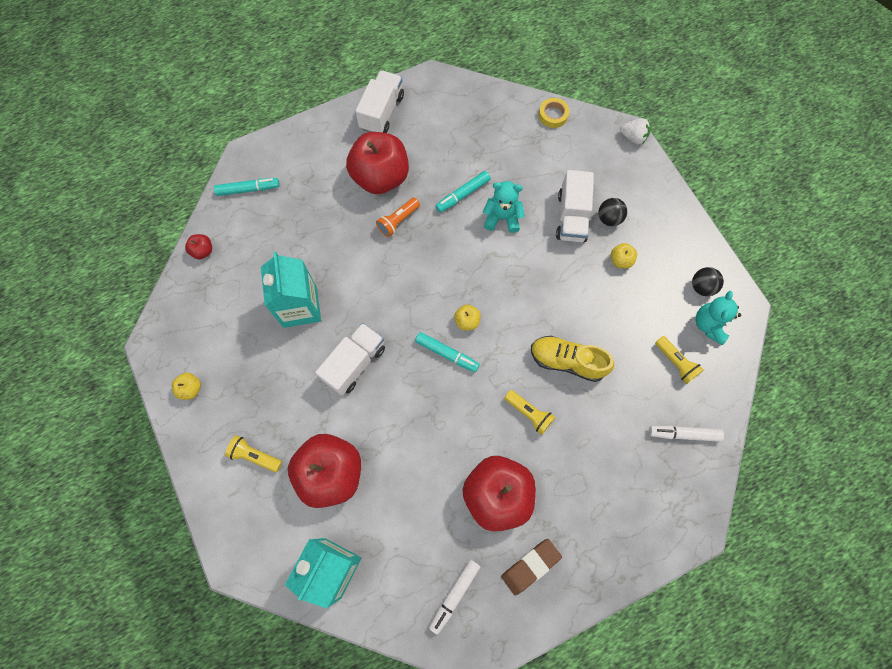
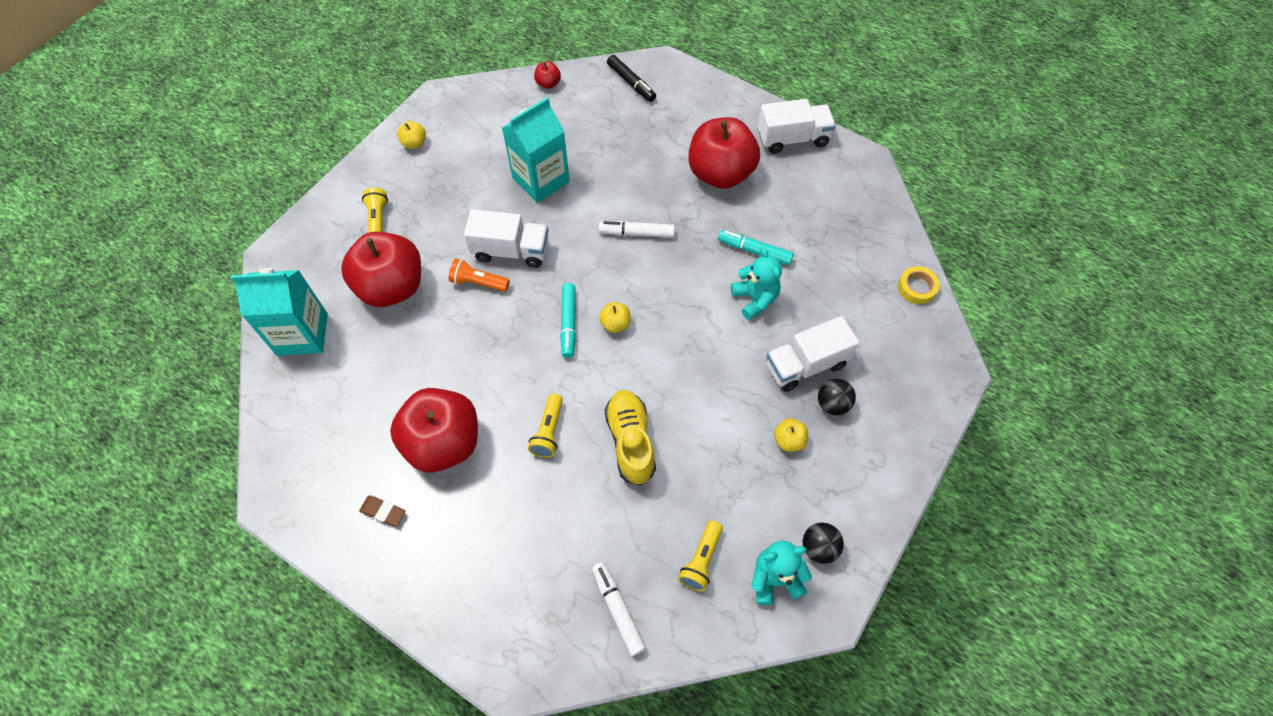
camera: 60 degrees right, 10 degrees down
(248, 189) = (631, 83): turquoise marker -> black marker
(398, 221) = (684, 211): orange flashlight -> orange flashlight (478, 282)
(454, 595) = (321, 453): white marker -> white marker (637, 233)
(530, 566) = (383, 512): brown eraser -> brown eraser, size x0.65
(633, 137) = (957, 381): white strawberry -> none

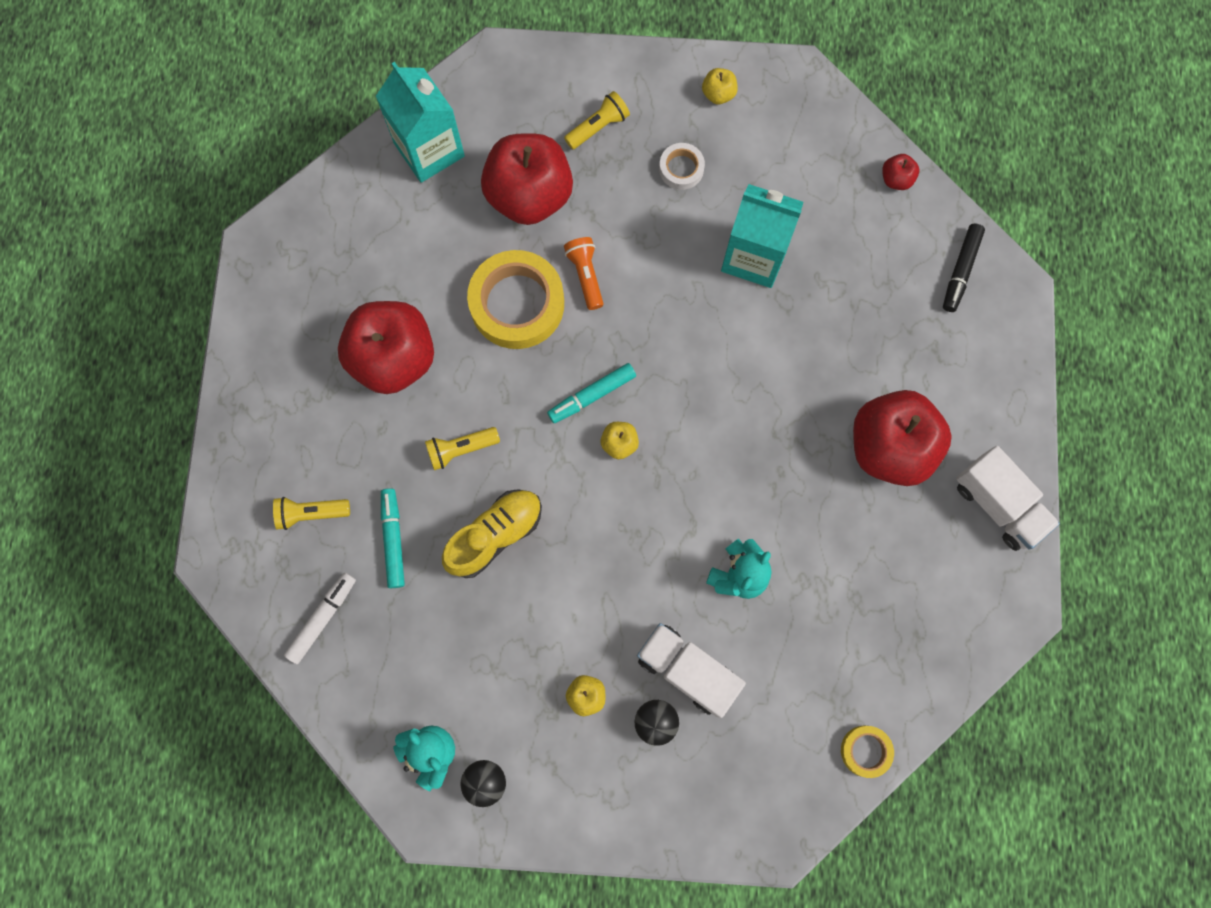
camera: 60 degrees right, 15 degrees up
(383, 512) = (299, 349): brown eraser -> none
(448, 189) = (681, 169): none -> white tape
(465, 336) = (517, 304): none -> yellow tape
(511, 251) = (644, 283): white truck -> none
(637, 233) = (747, 400): white marker -> none
(701, 560) = (411, 671): yellow flashlight -> yellow flashlight (311, 513)
(754, 251) = (803, 541): turquoise marker -> turquoise marker (393, 539)

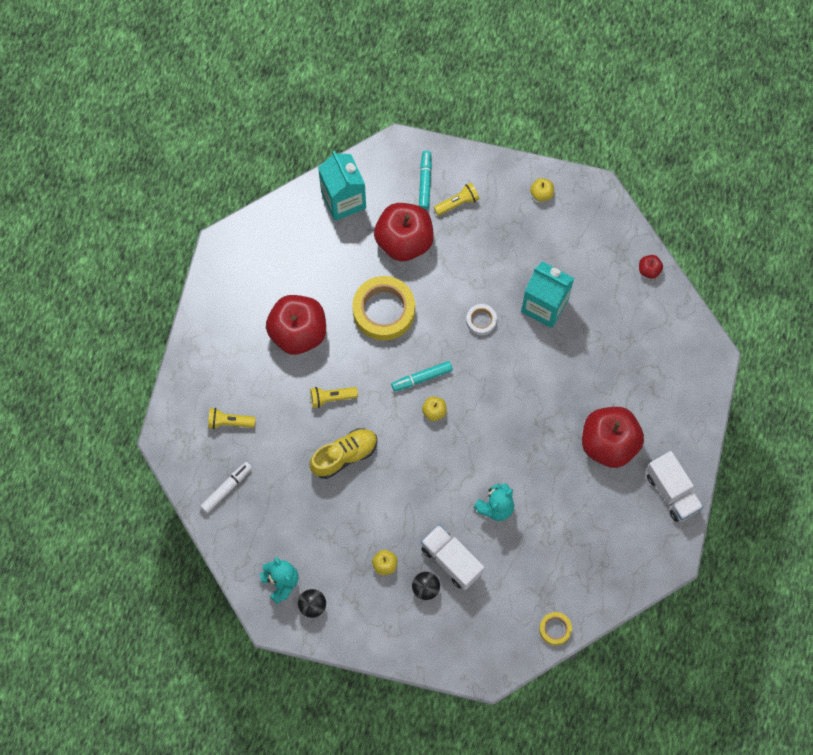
camera: 10 degrees right, 5 degrees down
(393, 539) = (279, 447): turquoise marker -> turquoise marker (425, 182)
(585, 275) = (432, 300): orange flashlight -> none
(681, 169) = (507, 240): white tape -> white tape (481, 320)
(960, 271) = (679, 337): black marker -> none

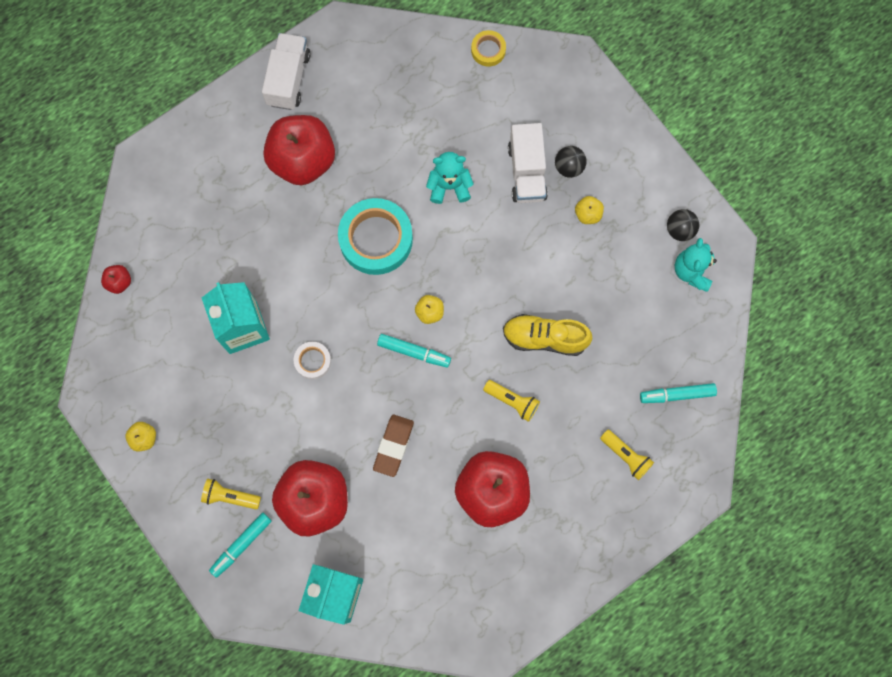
camera: 140 degrees left, 5 degrees up
(227, 488) = (677, 394): white marker -> turquoise marker
(384, 310) = (393, 446): yellow tape -> brown eraser
(512, 430) = (376, 239): none -> turquoise tape

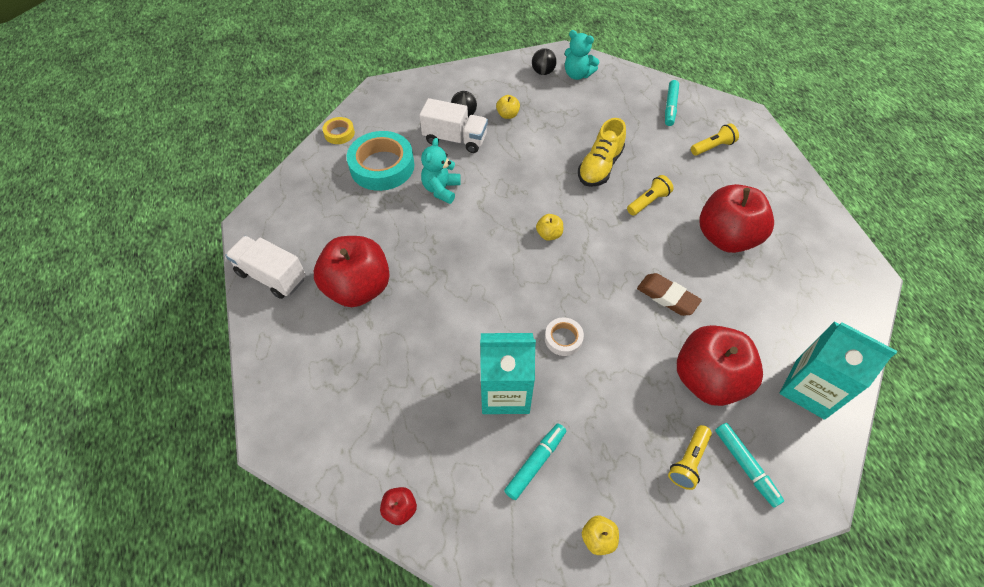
camera: 70 degrees left, 20 degrees down
(376, 239) = (464, 253): turquoise tape -> turquoise tape (382, 166)
(414, 352) = (582, 256): turquoise marker -> turquoise marker (535, 463)

